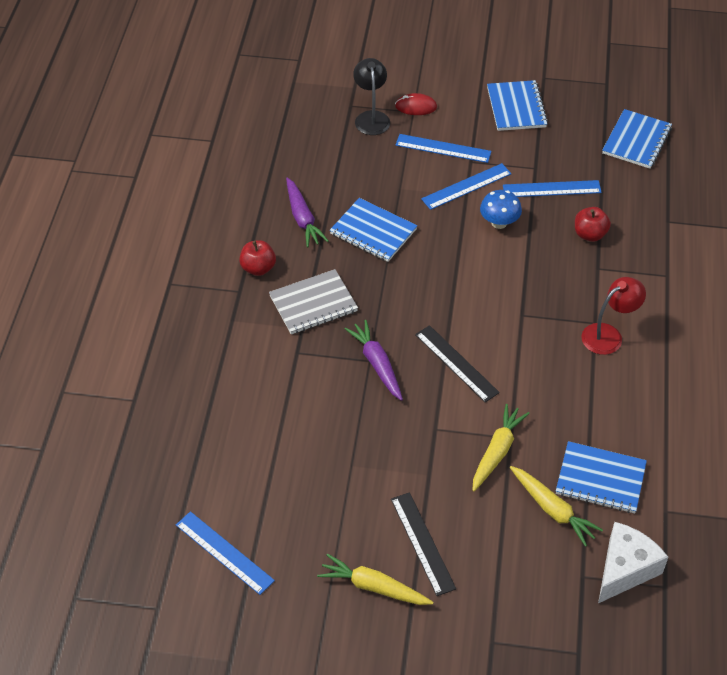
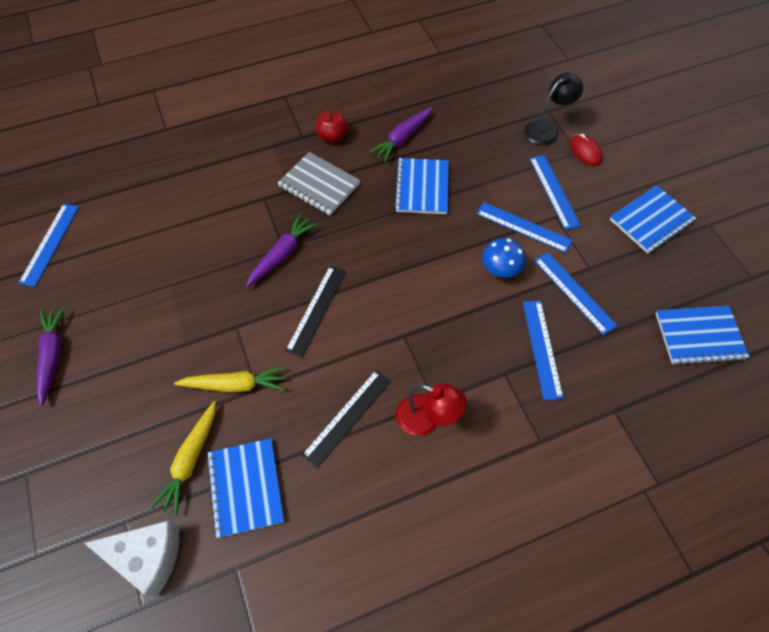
camera: 60 degrees right, 10 degrees up
(373, 587) = (52, 355): yellow carrot -> purple carrot
(422, 543) = (110, 371): black ruler -> black ruler (347, 417)
(590, 234) = (542, 348): red apple -> blue ruler

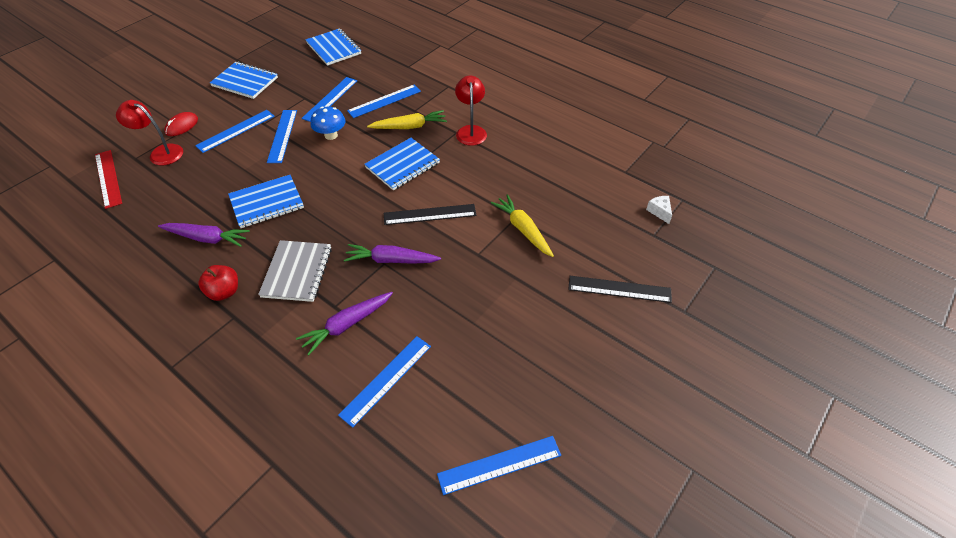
camera: 120 degrees left, 10 degrees down
(52, 355) = (598, 364): purple carrot -> purple carrot (347, 325)
(148, 557) = (659, 212): white cheese -> white cheese, size x0.48
(170, 206) = (386, 379): none -> blue ruler
(190, 460) = (591, 224): yellow carrot -> yellow carrot (409, 127)
(245, 487) = (581, 189): blue notebook -> blue notebook (402, 165)
(347, 417) = (498, 164): black ruler -> black ruler (619, 289)
(526, 91) = (108, 178): none -> red ruler
(546, 129) = (161, 153): black lamp -> red lamp

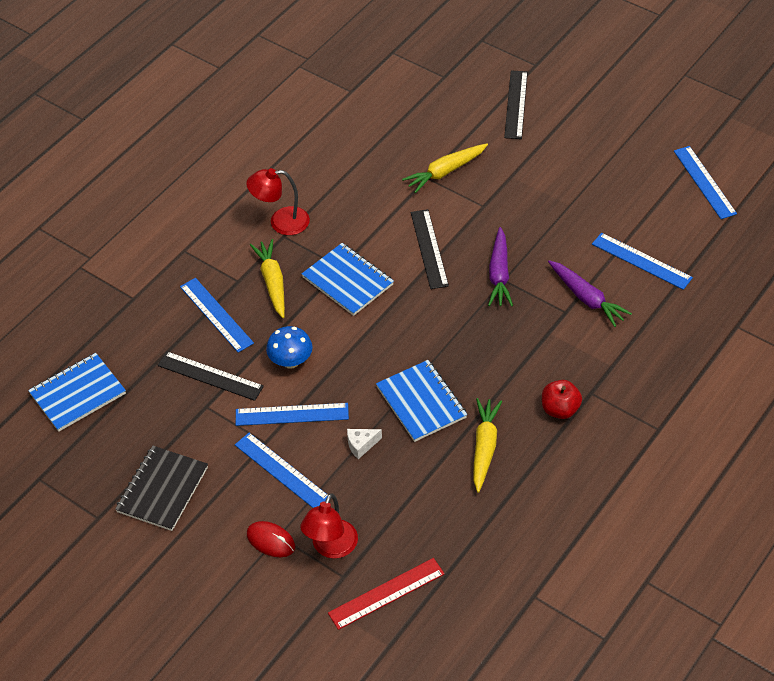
camera: 90 degrees left, 0 degrees up
(207, 238) = (484, 447): purple carrot -> yellow carrot
(245, 82) = (162, 490): blue notebook -> black notebook
(297, 272) = (525, 351): grey notebook -> none
(330, 99) = (210, 376): blue ruler -> black ruler
(659, 212) = (411, 70): white cheese -> white cheese (361, 445)

